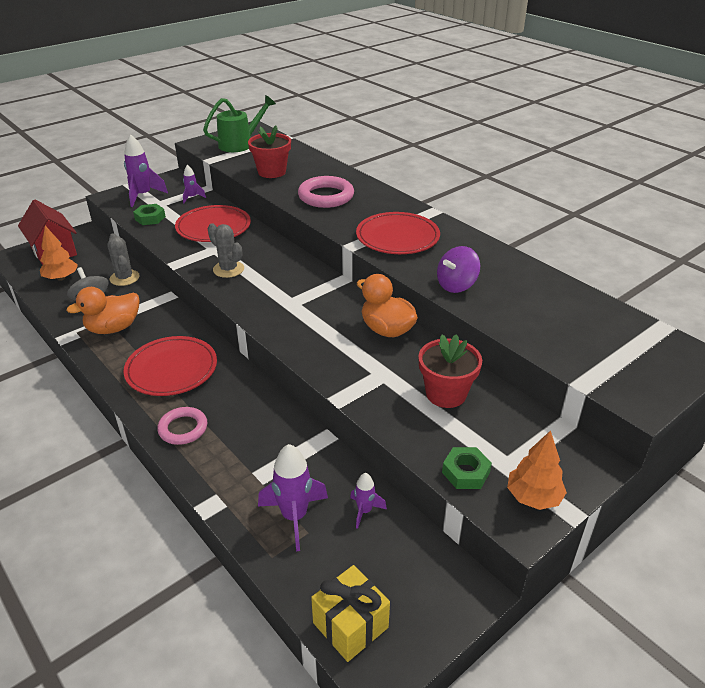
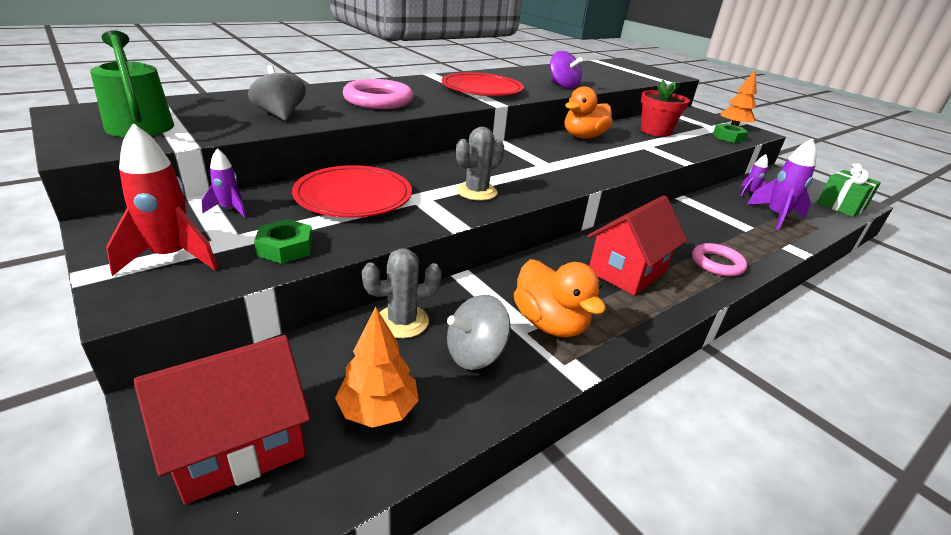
camera: 90 degrees left, 5 degrees down
(143, 196) = (172, 257): purple rocket -> red rocket
(171, 369) = (627, 271): red plate -> red house
(272, 172) = (280, 115): red flower pot -> grey spinning top
(350, 625) = (841, 206): yellow gift -> green gift

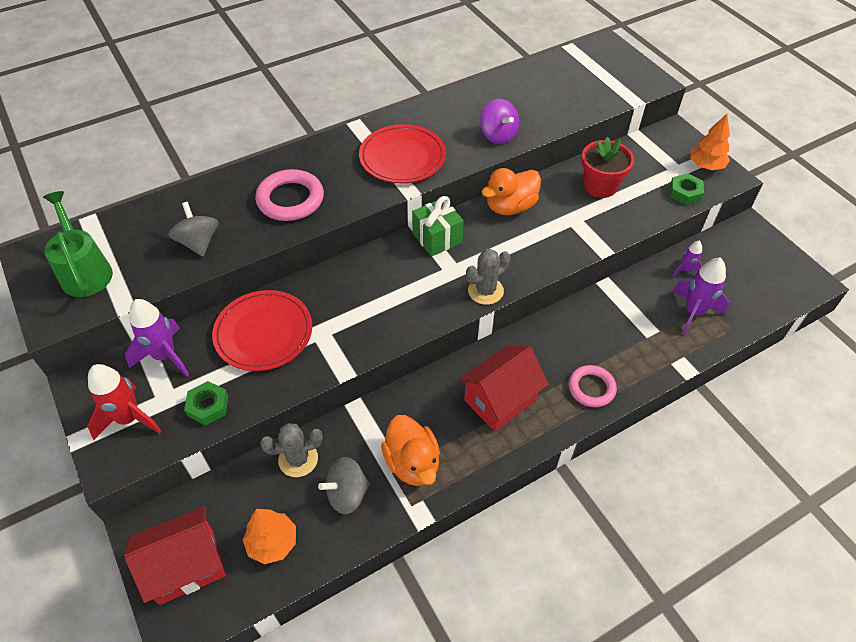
camera: 10 degrees right, 20 degrees up
(229, 209) = (165, 356): purple rocket -> purple rocket, size x1.81
(476, 192) = (372, 320): grey cactus -> grey cactus (485, 291)
(841, 206) = (782, 291): green gift -> green gift (437, 238)

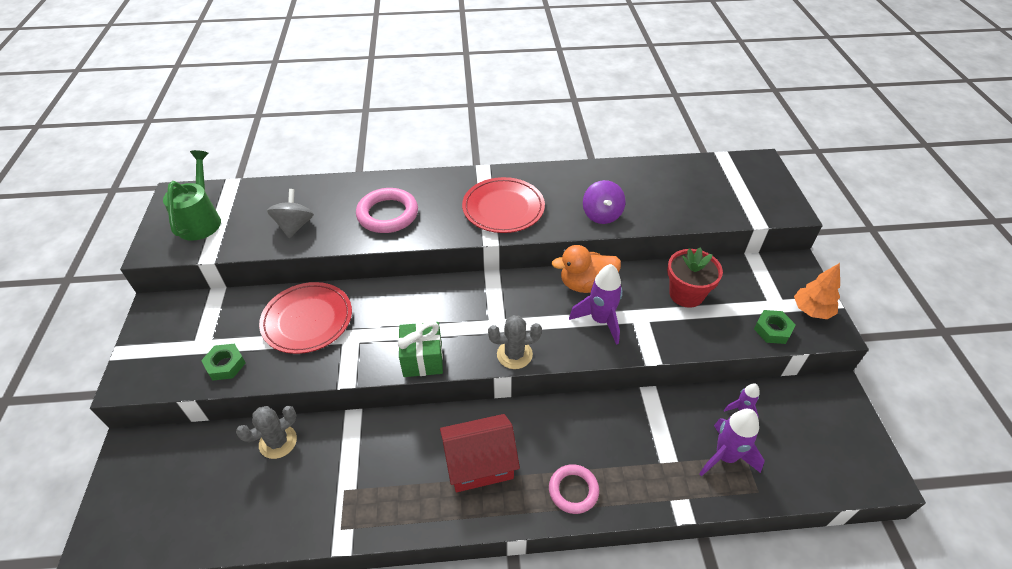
camera: 25 degrees right, 5 degrees down
(129, 419) = (164, 351): red rocket -> none
(165, 356) = (224, 310): purple rocket -> purple rocket (600, 320)
(186, 566) = (137, 495): red house -> none
(272, 543) = (211, 507): orange tree -> none
(298, 459) = (278, 442): grey cactus -> grey cactus turned 45 degrees counterclockwise
(347, 494) = (295, 492): grey spinning top -> none
(412, 463) = (366, 489): orange duck -> none
(437, 238) = (502, 290): green gift -> green gift (422, 359)

